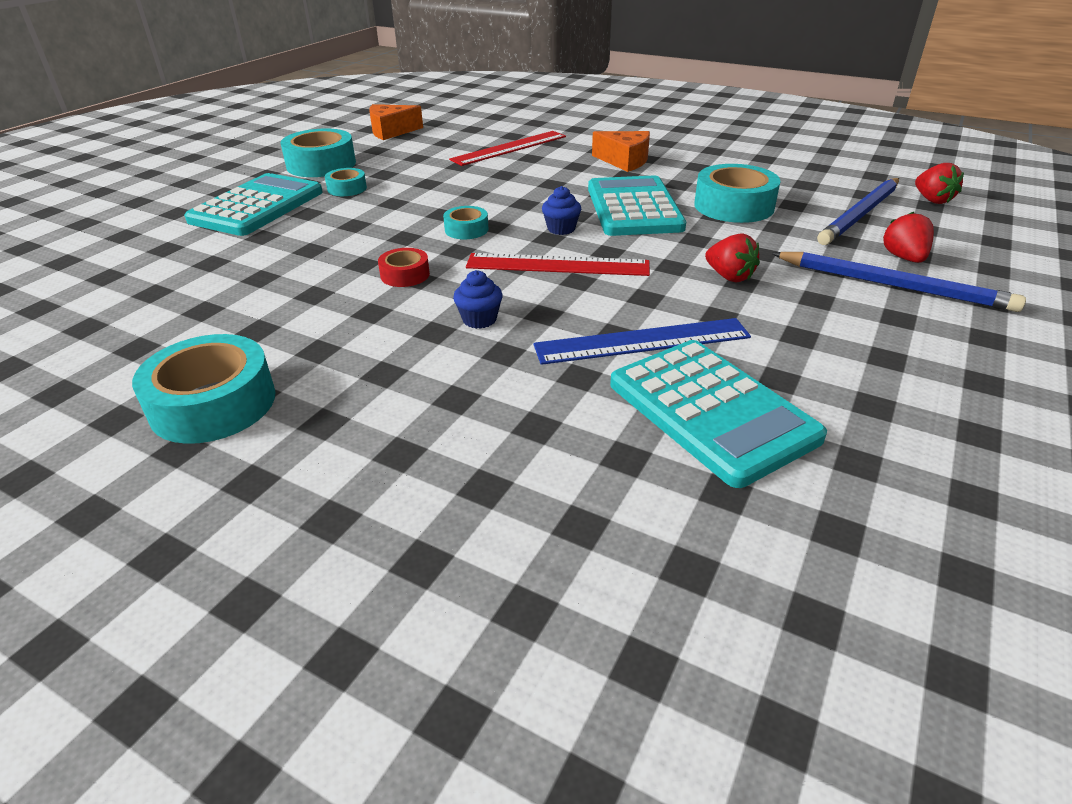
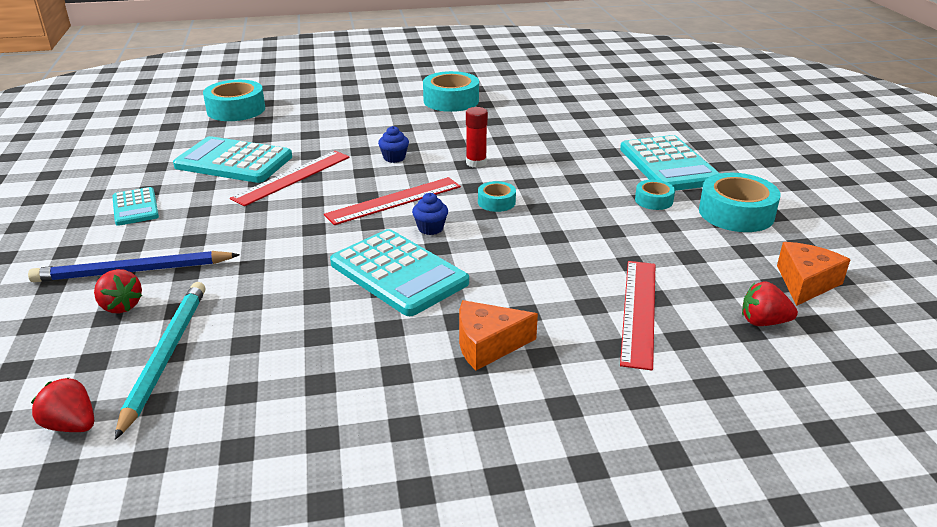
camera: 140 degrees right, 5 degrees down
(405, 275) = (476, 163): red tape -> red glue stick
(642, 341) = (292, 177): blue ruler -> red ruler
(729, 276) = (265, 234): red strawberry -> red strawberry (763, 322)
(734, 206) = (306, 315): turquoise tape -> turquoise tape (236, 110)
(860, 214) = (165, 356): blue pencil -> turquoise pencil
(896, 375) = (135, 207): none -> turquoise calculator

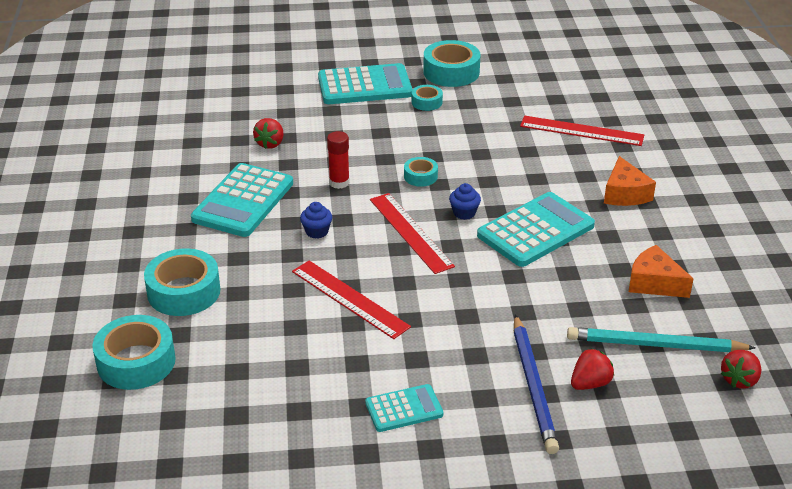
camera: 85 degrees left, 5 degrees up
(234, 162) = (301, 346): turquoise calculator -> turquoise calculator (243, 201)
(451, 100) = (172, 190): turquoise tape -> turquoise tape (184, 292)
(763, 322) = (590, 89): red strawberry -> red strawberry (270, 144)
(805, 283) = (545, 66): orange cheese -> orange cheese (654, 283)

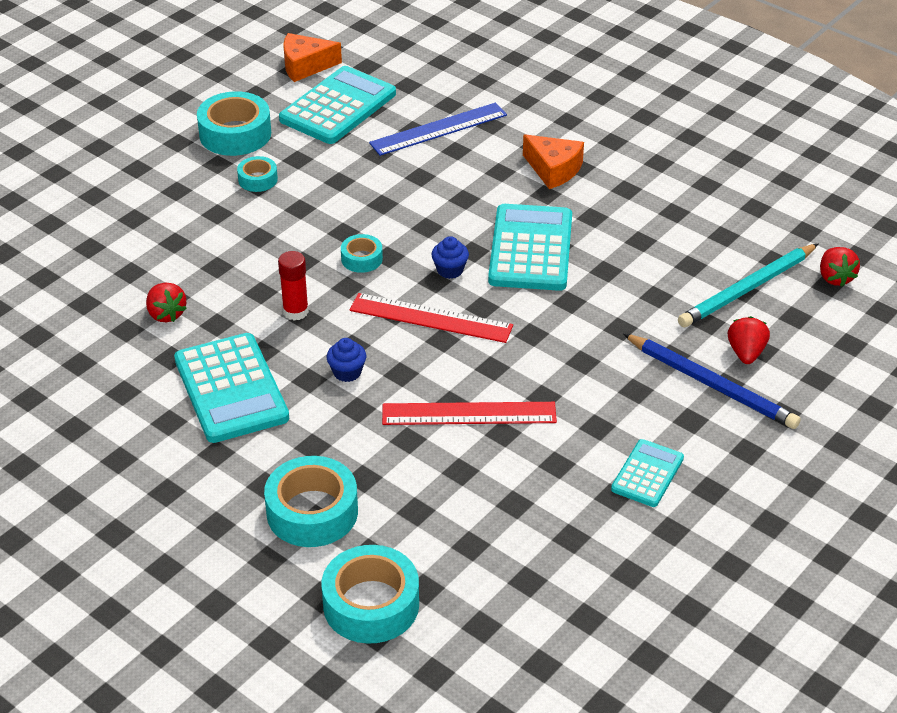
camera: 45 degrees left, 5 degrees up
(364, 86) = (170, 197): turquoise calculator -> turquoise calculator (338, 107)
(581, 131) = (438, 129): red ruler -> blue ruler
(654, 283) = (679, 237): orange cheese -> orange cheese (305, 66)

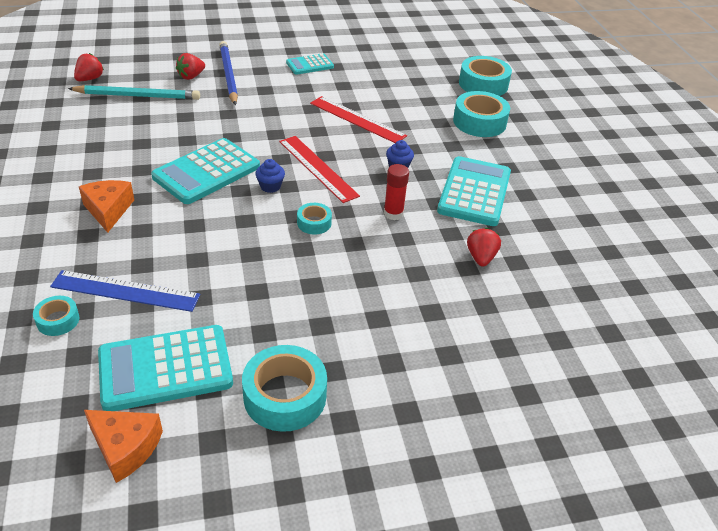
camera: 145 degrees left, 0 degrees up
(258, 179) = (316, 331): turquoise tape -> turquoise tape (58, 320)

